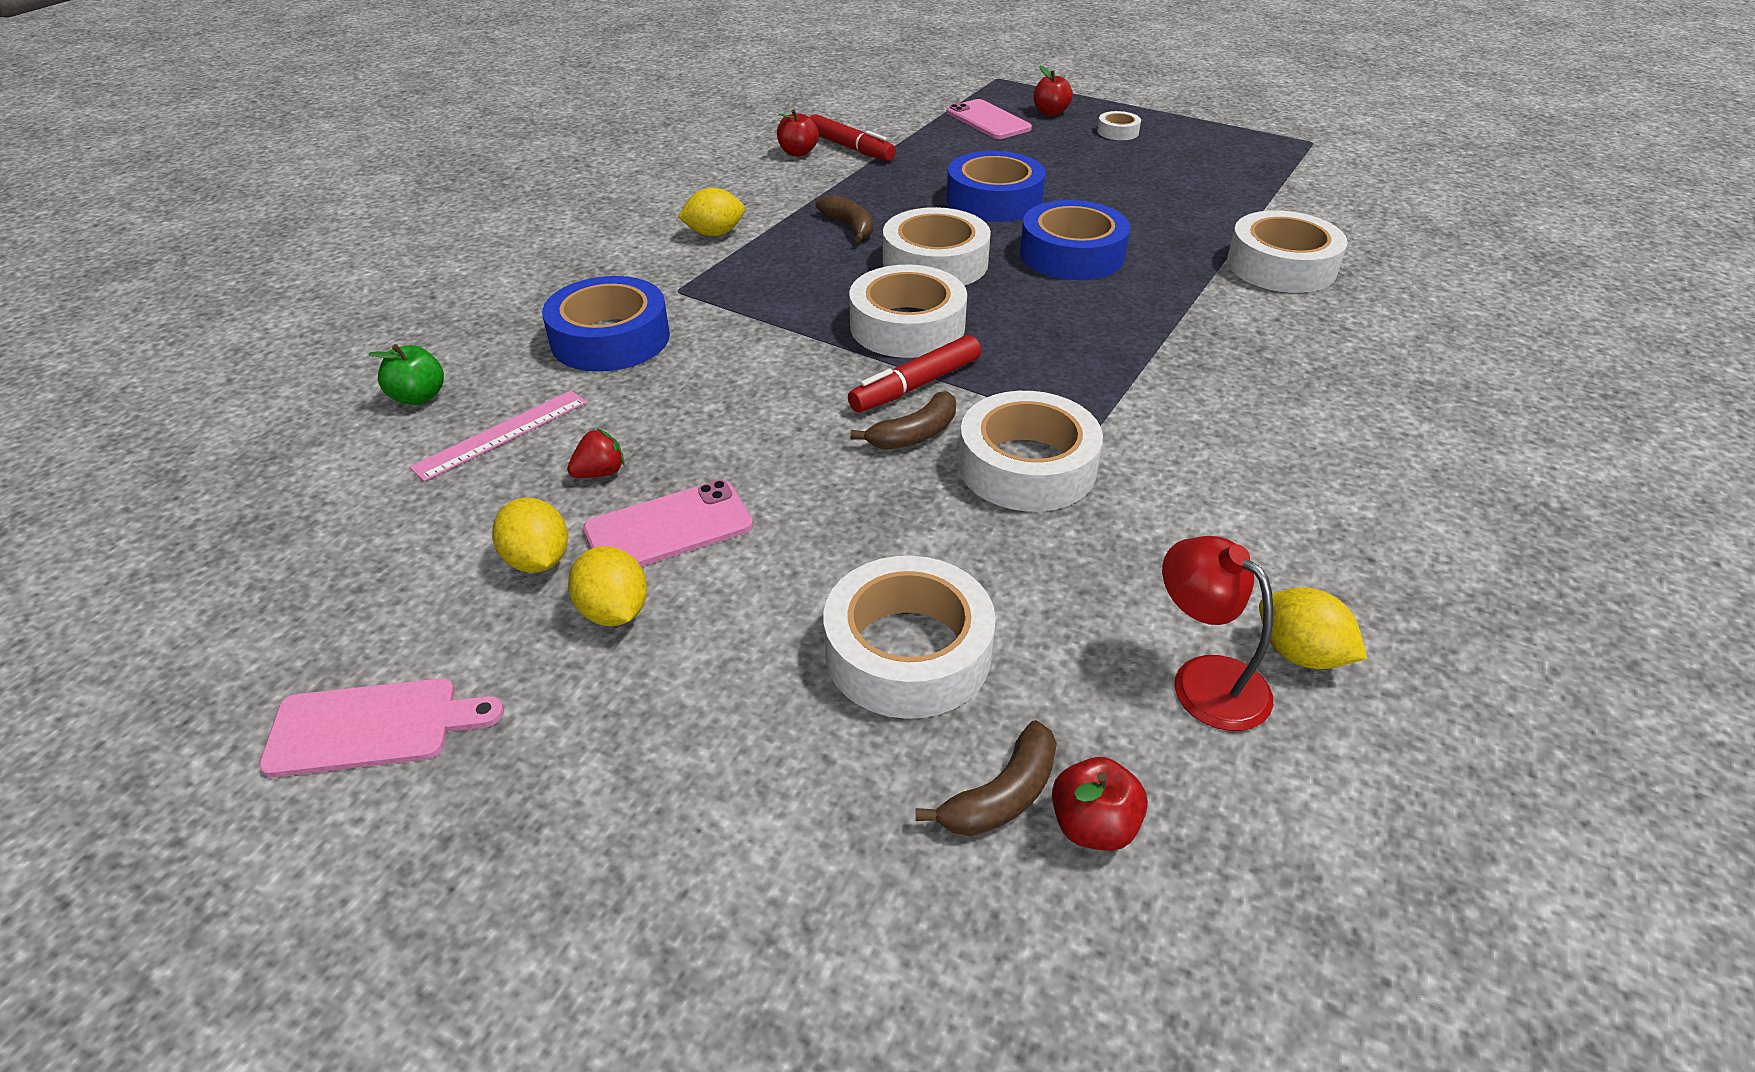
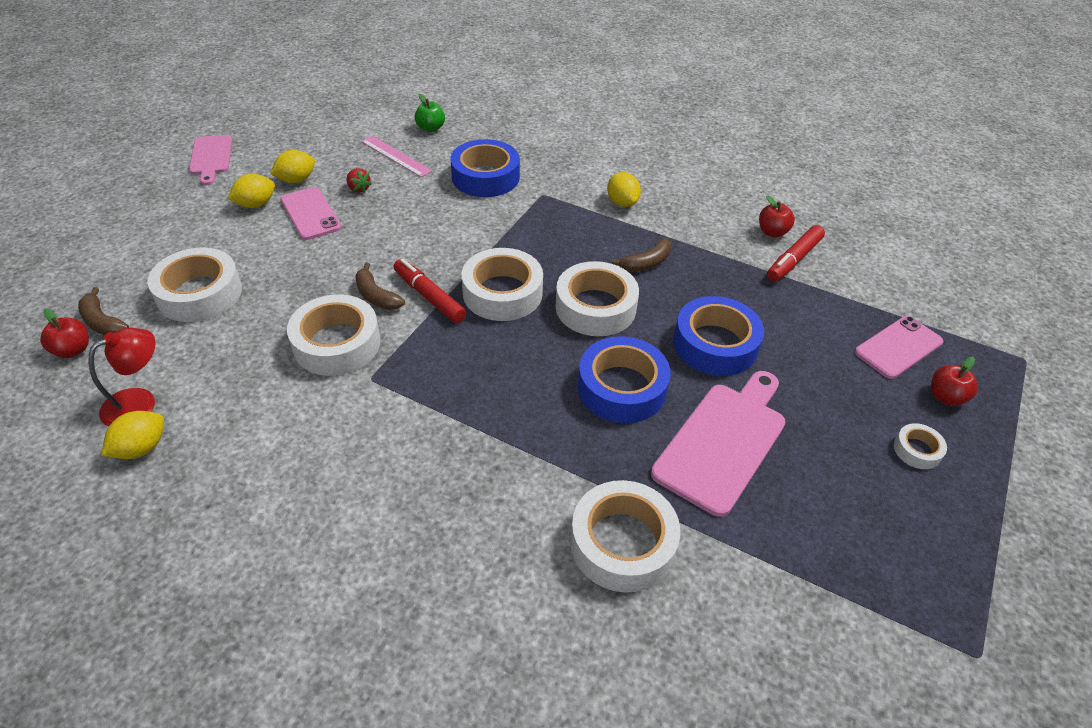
camera: 85 degrees right, 5 degrees up
(1134, 209) = (723, 442): none -> pink cutting board

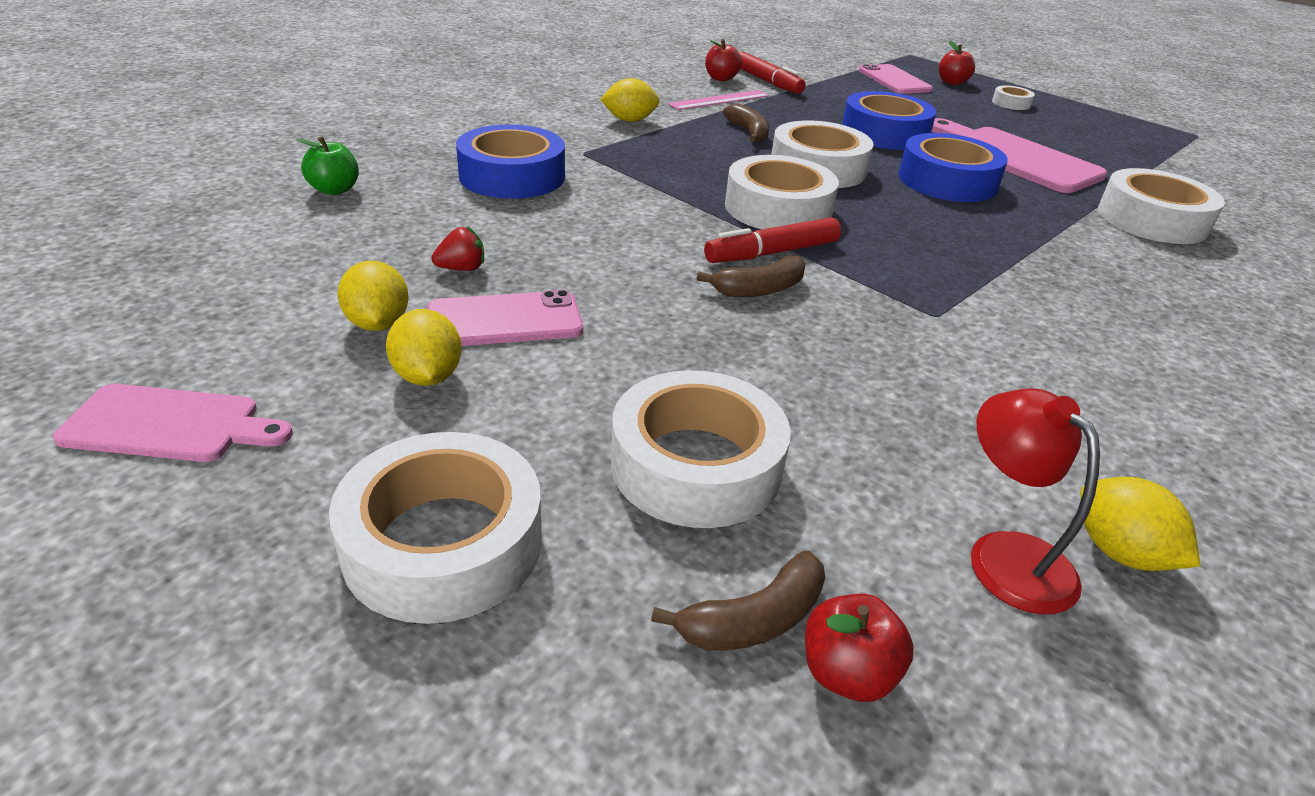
camera: 75 degrees left, 10 degrees down
(337, 343) = (861, 333): white tape -> white tape (443, 543)
(396, 156) = (390, 226): pink ruler -> pink ruler (719, 100)

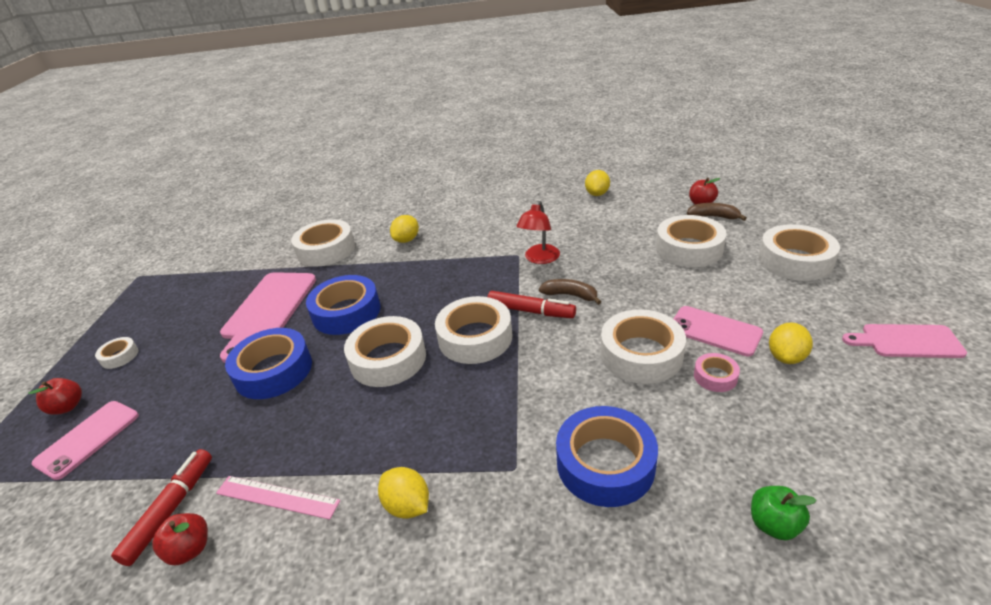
camera: 125 degrees left, 0 degrees up
(170, 425) = (906, 341): pink cutting board -> pink cutting board turned 45 degrees counterclockwise
(427, 376) = (772, 317): yellow lemon -> yellow lemon (407, 240)
(462, 269) = (715, 376): red strawberry -> pink tape
(574, 259) = (641, 354): none -> white tape
(748, 132) = (352, 425): brown banana -> none
(1006, 555) = (627, 203): red lamp -> red lamp (539, 259)

